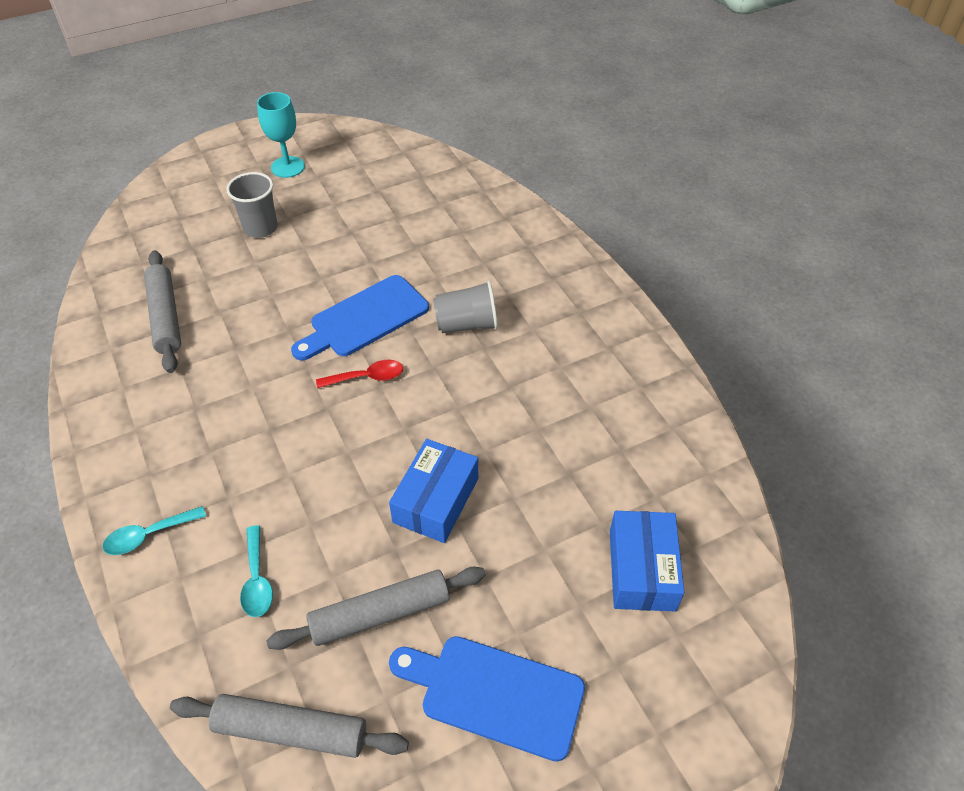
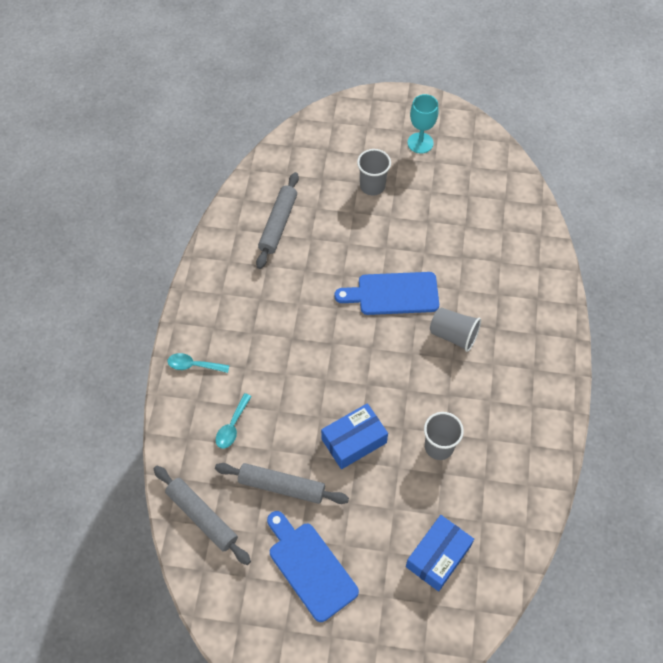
camera: 35 degrees right, 10 degrees up
(367, 377) = (367, 337): red spoon -> none
(543, 446) = (439, 446): none -> grey cup

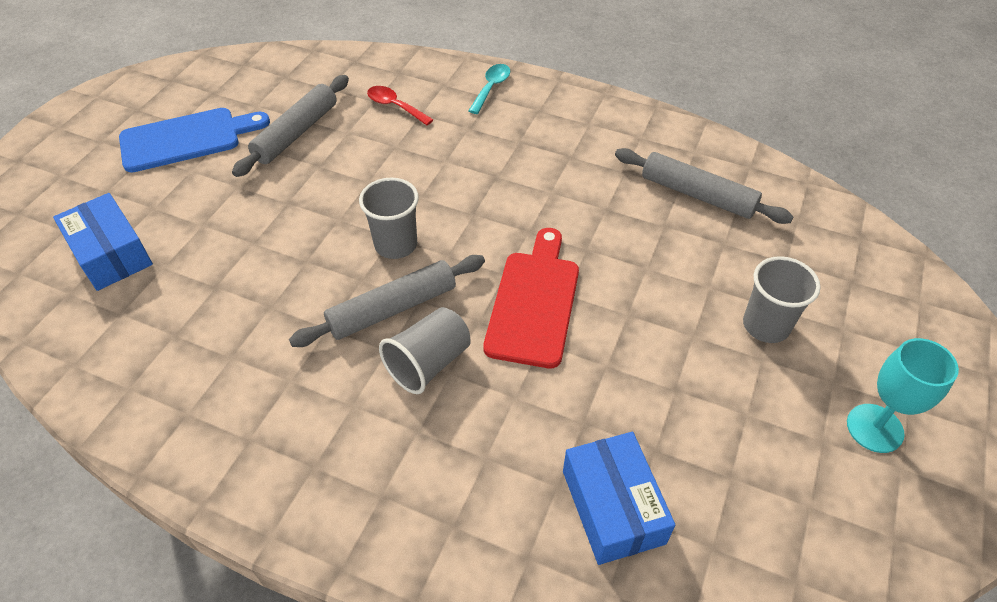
camera: 105 degrees right, 10 degrees down
(202, 517) = (300, 71): grey rolling pin -> grey rolling pin (392, 308)
(232, 426) = (395, 106): turquoise spoon -> red spoon
(354, 441) = (316, 206): blue box -> blue box (612, 507)
(393, 294) = (534, 302): blue cutting board -> red cutting board
(439, 446) = (255, 294): grey cup -> grey cup (396, 244)

